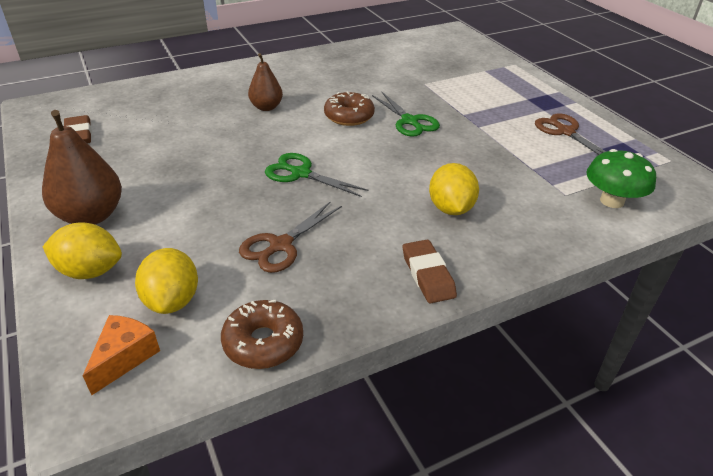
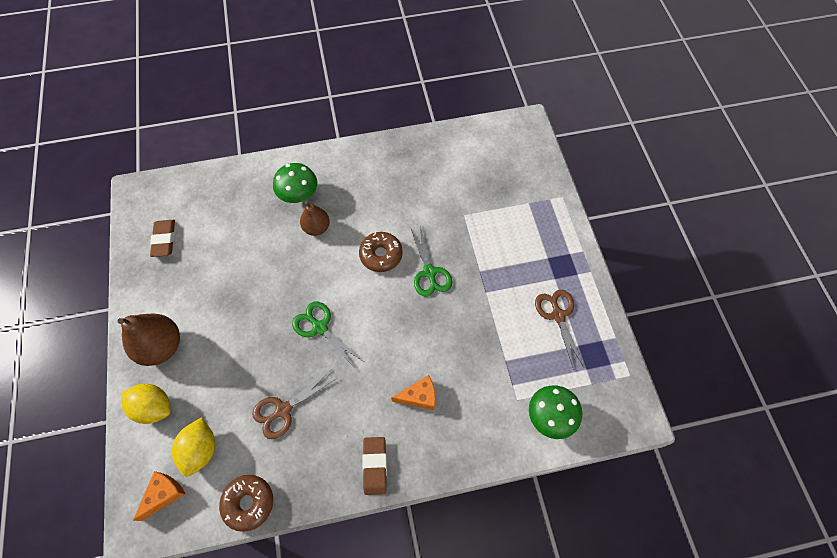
camera: 15 degrees right, 25 degrees up
(237, 89) = (298, 194): none -> green mushroom
(450, 208) = (419, 396): yellow lemon -> orange cheese

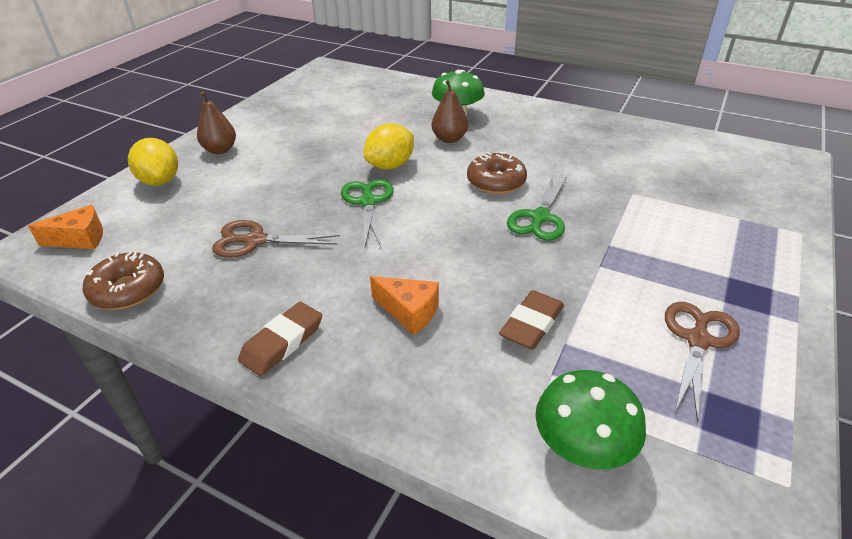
camera: 40 degrees right, 25 degrees down
(161, 346) = (220, 150): brown pear -> brown pear, size x0.62
(164, 239) = (309, 97): brown eraser -> brown eraser (532, 324)
(201, 449) = (151, 227): yellow lemon -> yellow lemon (390, 166)

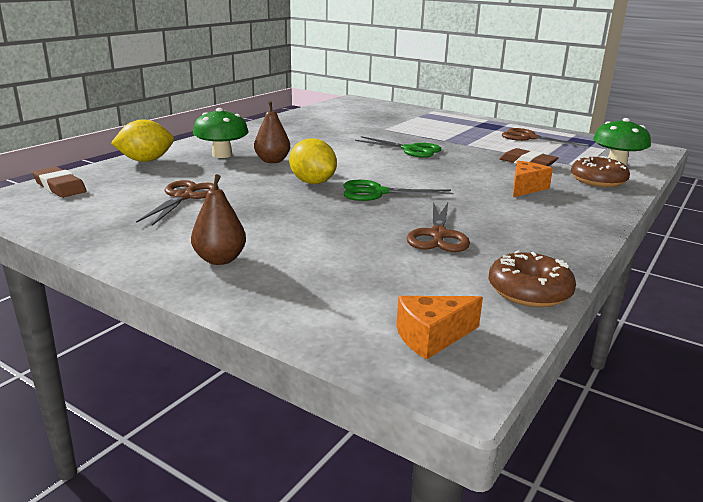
camera: 85 degrees left, 15 degrees down
(80, 239) = (432, 337): orange cheese -> orange cheese turned 105 degrees counterclockwise
(160, 181) = (290, 294): yellow lemon -> yellow lemon (146, 160)
(282, 342) = (574, 224): brown eraser -> brown eraser (60, 187)
(340, 118) = (184, 197): none -> brown scissors
(496, 182) = (357, 155): brown donut -> brown donut (598, 180)

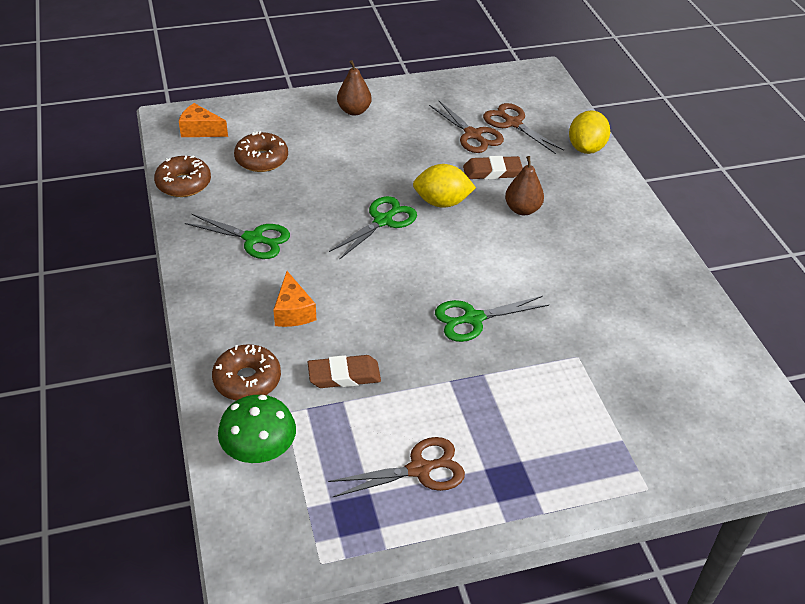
camera: 130 degrees right, 20 degrees up
(60, 187) = (548, 97): brown eraser -> brown eraser (492, 171)
(222, 155) = (569, 191): green mushroom -> none
(404, 270) = (261, 159): none -> brown donut
(432, 337) = (200, 130): orange cheese -> orange cheese turned 90 degrees counterclockwise
(438, 235) = (281, 199): brown scissors -> brown scissors (513, 123)
(505, 225) = (253, 239): none -> green scissors

